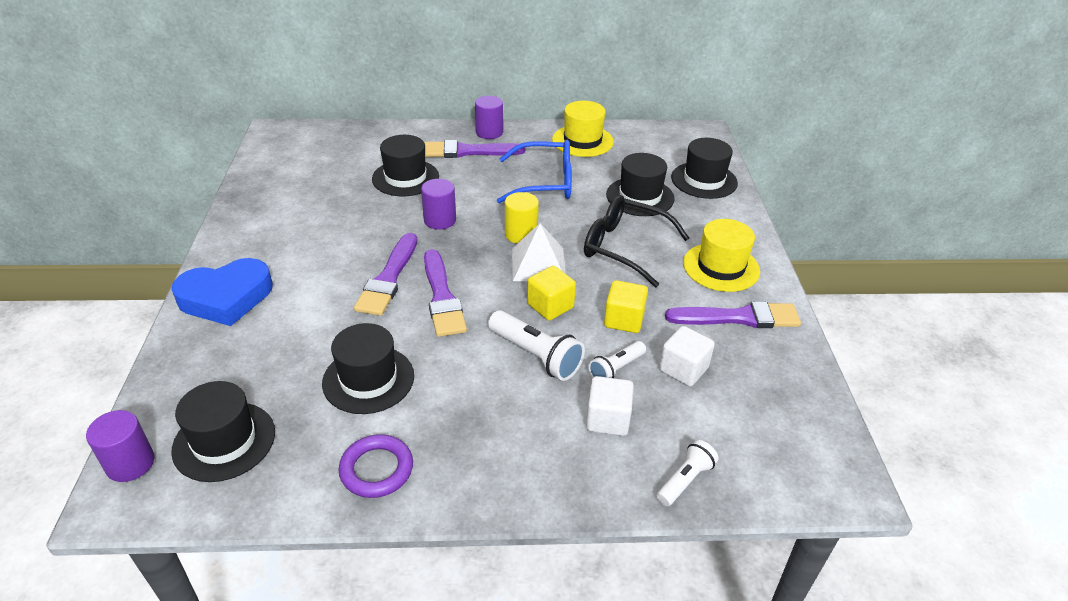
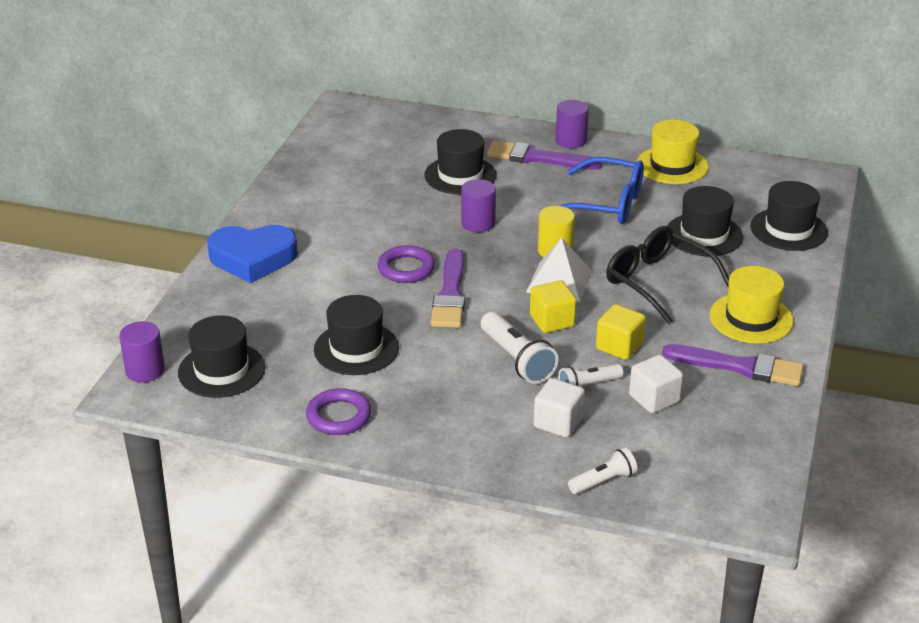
camera: 20 degrees right, 5 degrees down
(388, 278) = (406, 268): purple brush -> purple ring

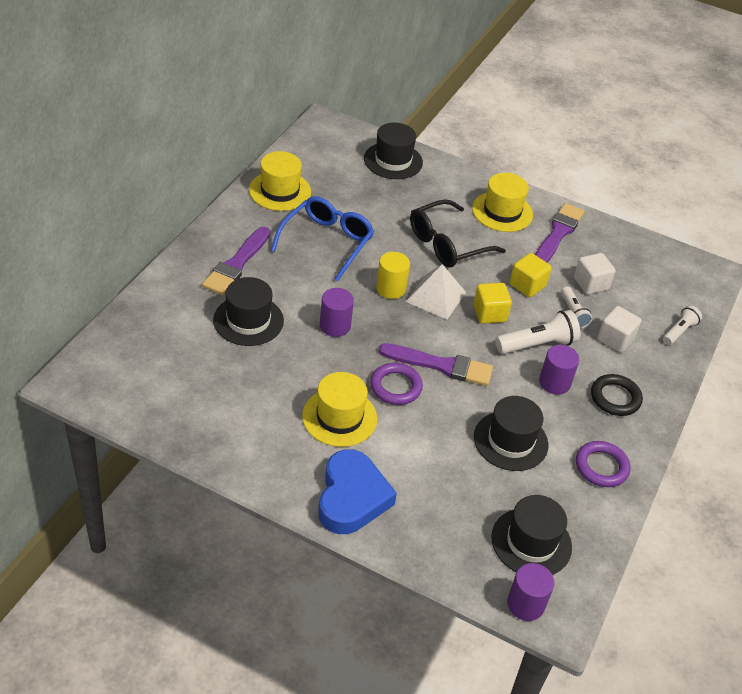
camera: 85 degrees left, 10 degrees up
(351, 240) = (339, 417): none -> yellow hat
(453, 424) = (615, 398): none -> black ring
(571, 141) = (214, 237): purple cylinder -> purple cylinder (554, 382)
(603, 481) = (679, 331): white flashlight -> white flashlight turned 60 degrees clockwise
(704, 235) = (389, 203): black hat -> none

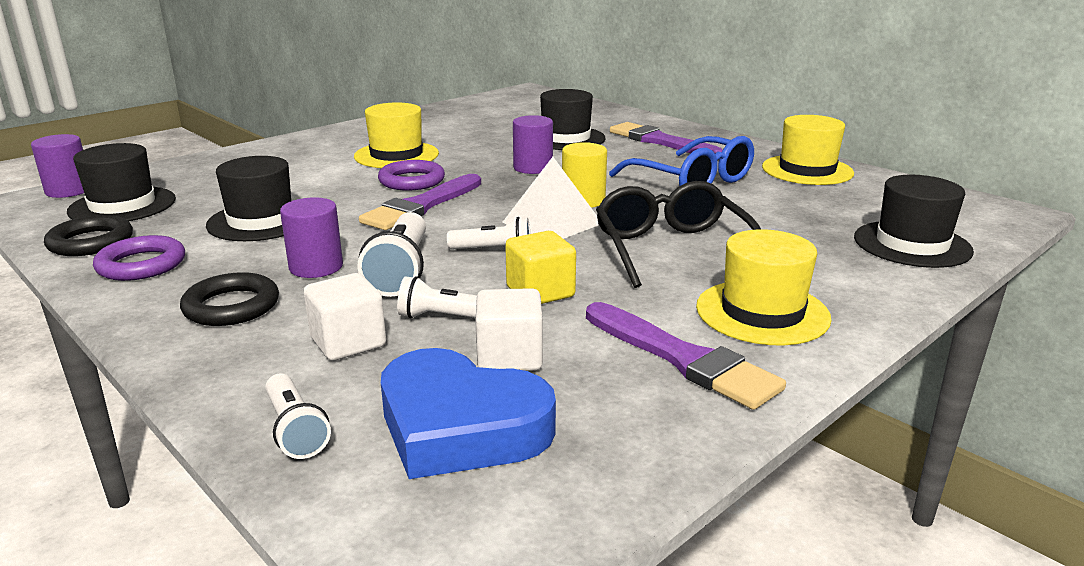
camera: 115 degrees right, 20 degrees down
(352, 497) = (295, 149): blue heart -> blue heart (460, 427)
(489, 313) = (494, 250): yellow cube -> white flashlight
(592, 516) = (91, 242): none -> black ring

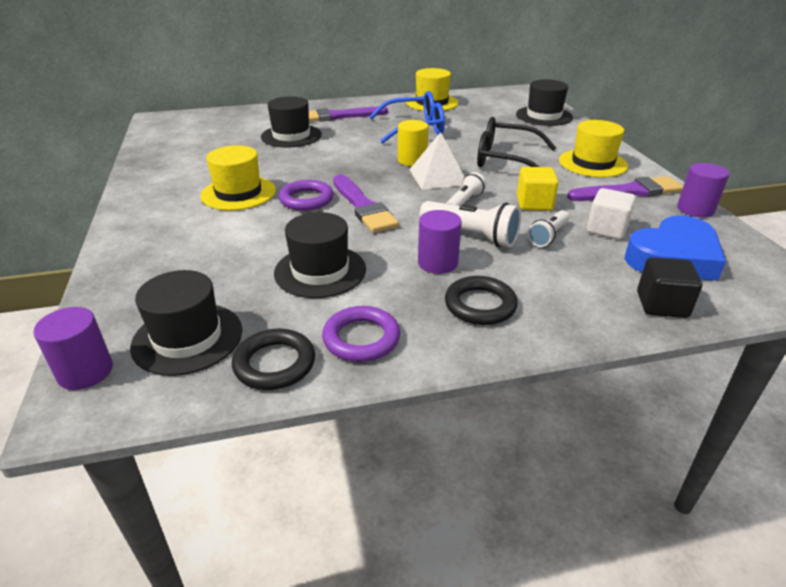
camera: 60 degrees left, 10 degrees up
(295, 430) = (661, 305): white flashlight -> black cube
(348, 342) = (563, 271): white cube -> none
(533, 168) = (335, 158): purple cylinder -> purple cylinder (695, 209)

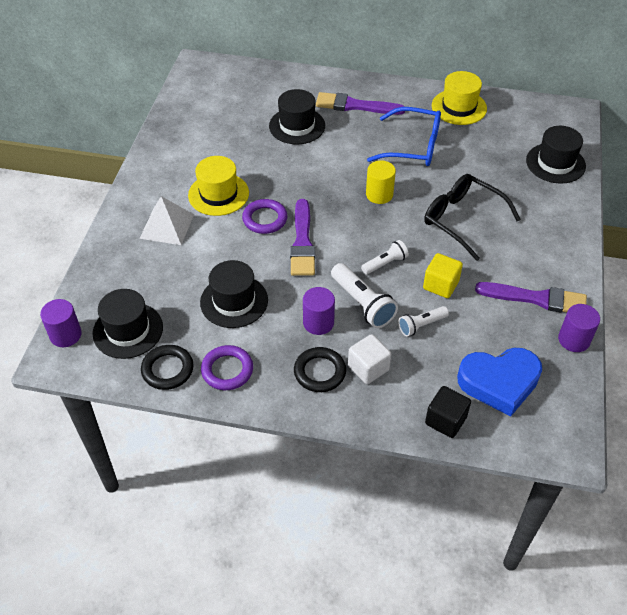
camera: 25 degrees right, 15 degrees up
(438, 176) = (386, 224): white pyramid -> white pyramid (167, 226)
(592, 163) = (538, 251): yellow hat -> none
(606, 229) = (474, 335): white cube -> white cube (368, 368)

